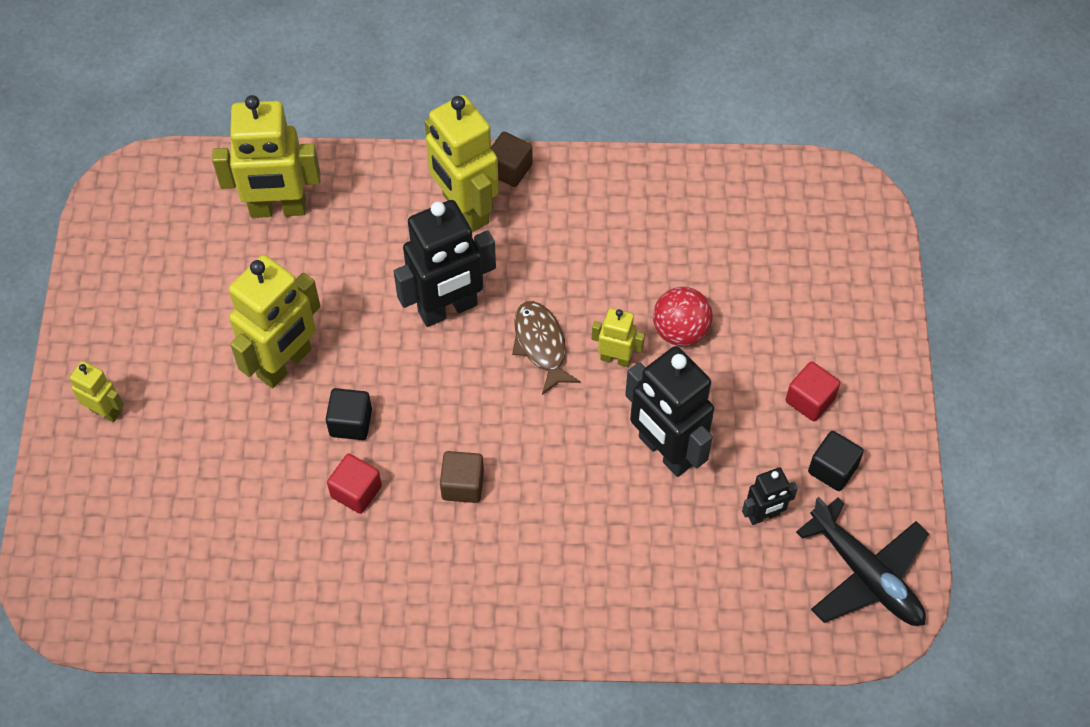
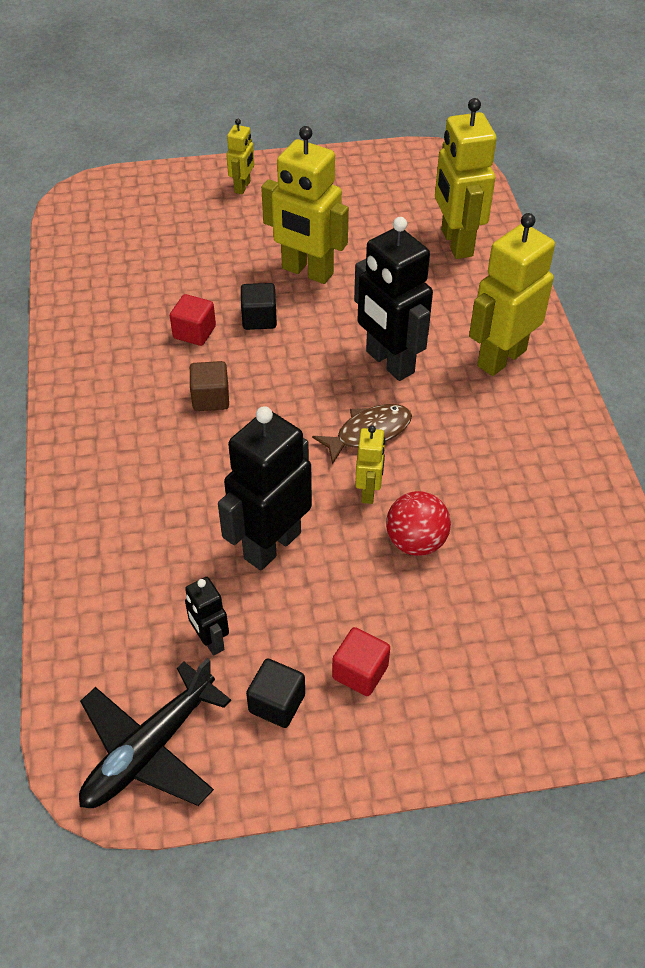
camera: 80 degrees right, 10 degrees down
(509, 169) = (559, 382): brown cube -> none

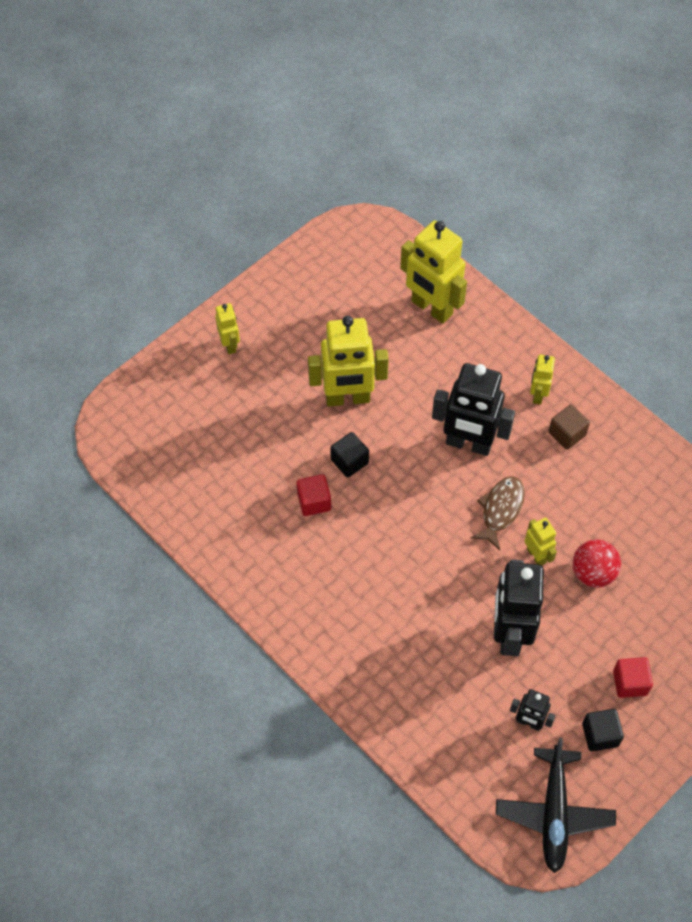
camera: 35 degrees left, 10 degrees up
(211, 398) = (374, 549): brown cube -> brown cube (567, 434)
(501, 358) = (537, 394): yellow robot -> yellow robot, size x0.51

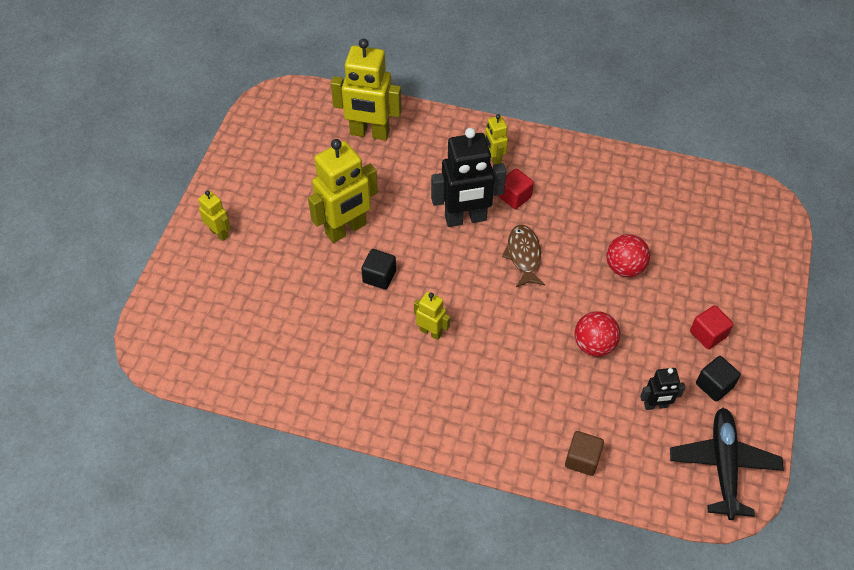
camera: 30 degrees left, 5 degrees down
(314, 501) = (370, 322): red cube -> red cube (514, 197)
(509, 633) = (594, 345): black robot -> red ball
(536, 555) = (574, 275): yellow robot -> yellow robot (431, 332)
(554, 813) = (723, 465): black plane -> black plane turned 150 degrees counterclockwise
(567, 434) = (535, 176): brown cube -> brown cube (582, 459)

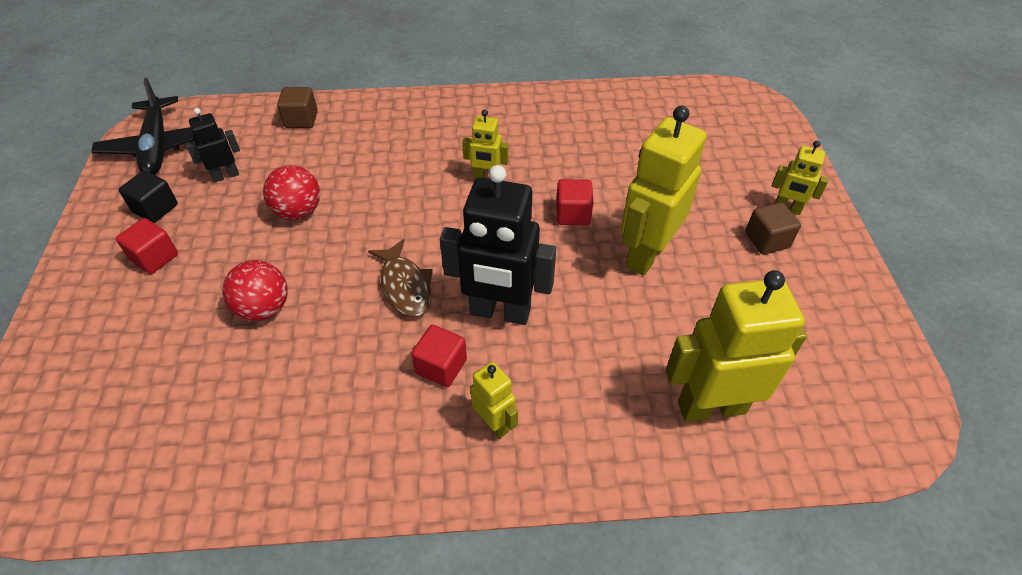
camera: 160 degrees right, 5 degrees down
(255, 214) = (767, 240): none -> brown cube
(379, 276) = (573, 214): black cube -> red cube
(465, 219) = (500, 312): black robot -> black robot turned 135 degrees counterclockwise

